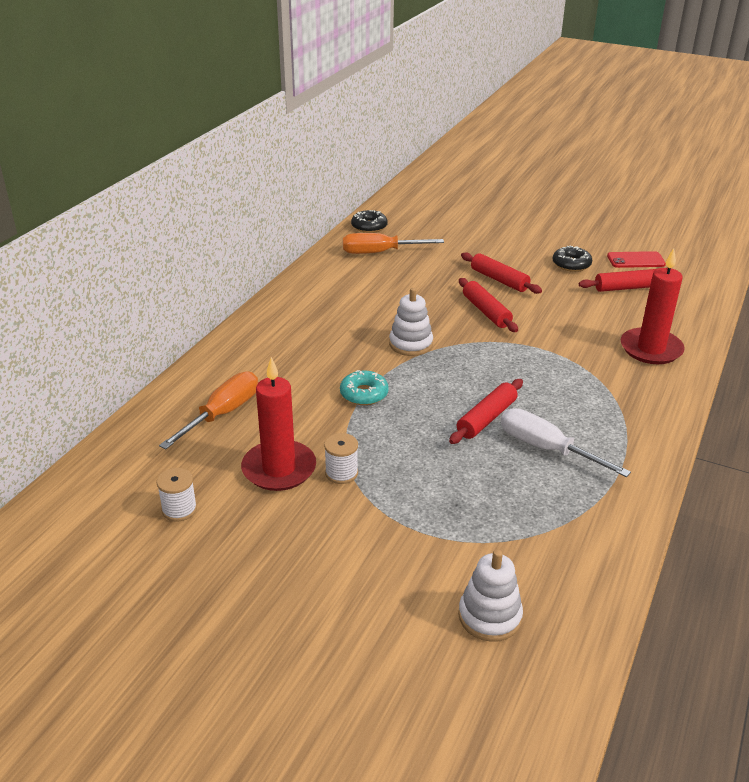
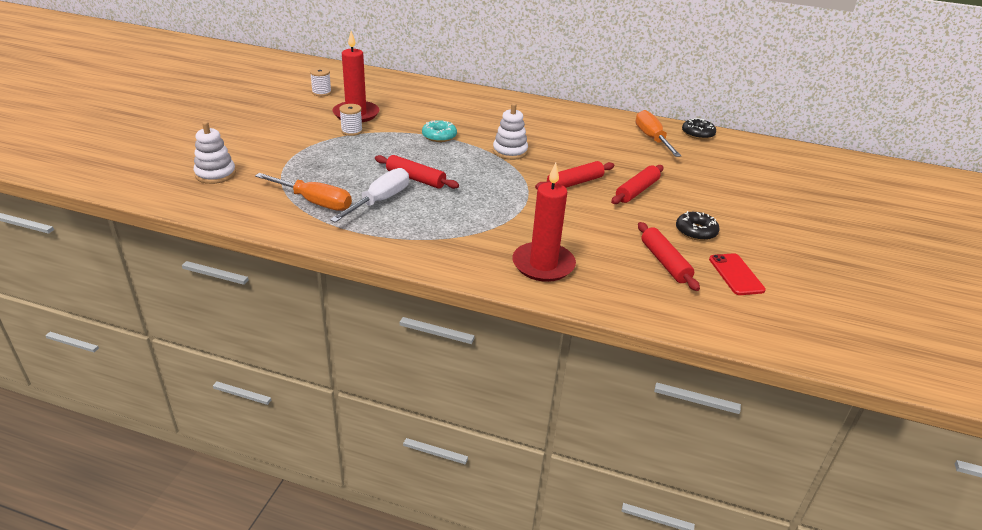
camera: 80 degrees right, 0 degrees up
(222, 414) = (409, 97): orange screwdriver -> orange screwdriver (314, 202)

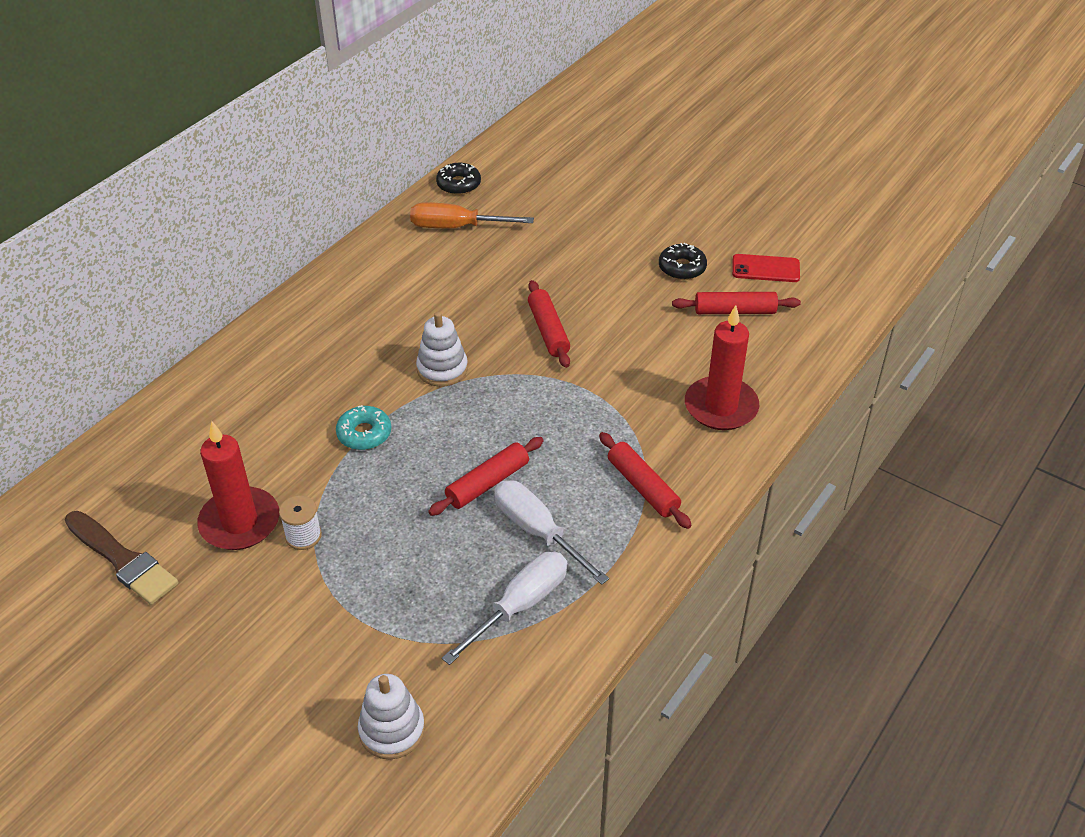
camera: 70 degrees left, 10 degrees up
(314, 202) = (520, 606): orange screwdriver -> white screwdriver
(321, 92) = (123, 560): white spool -> brown brush
(637, 191) = (583, 283): red rolling pin -> red rolling pin (643, 487)

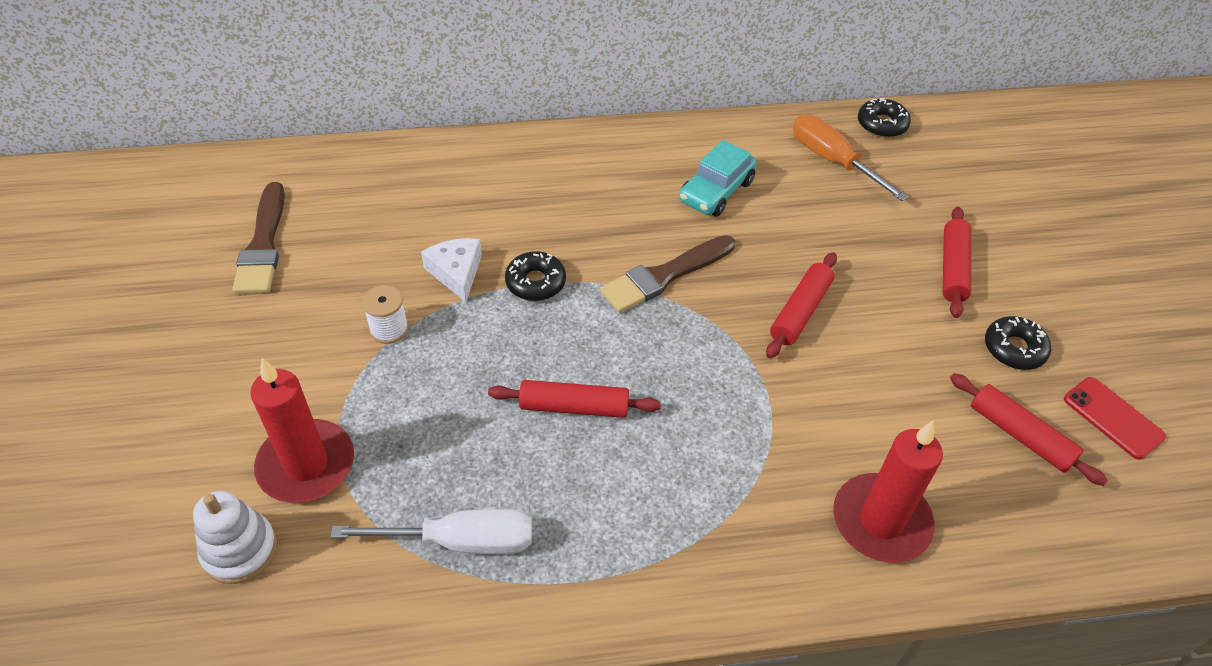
camera: 45 degrees right, 5 degrees up
(240, 522) = (364, 280): red candle -> red candle (306, 465)
(301, 468) = (456, 273): none -> white cheese
(364, 434) = (535, 282): turquoise donut -> black donut
(407, 295) = (716, 191): none -> turquoise car
(442, 369) = (664, 276): white stacking toy -> brown brush
(538, 532) = (558, 488): white screwdriver -> none
(643, 487) = (702, 532): red rolling pin -> red rolling pin (953, 268)

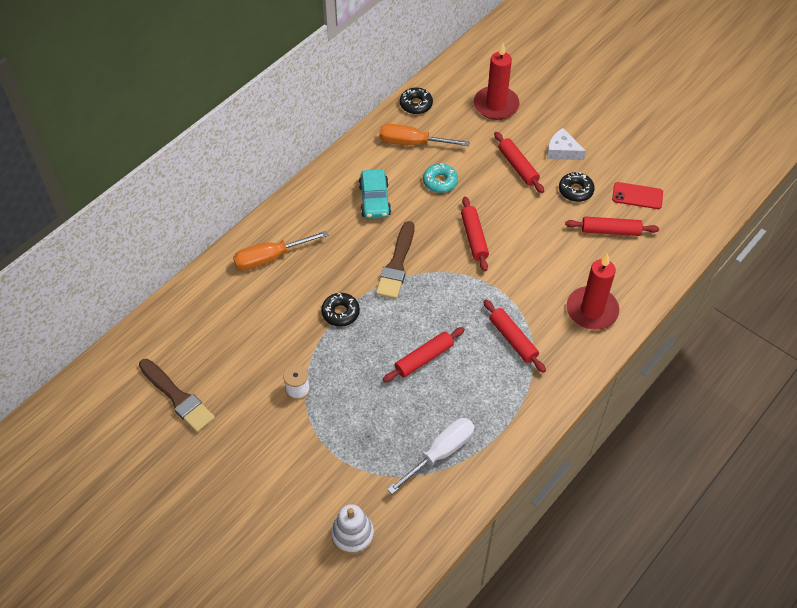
camera: 40 degrees left, 5 degrees up
(306, 465) = (336, 478): red candle -> red candle (496, 105)
(456, 273) = (296, 337): white cheese -> white cheese (562, 151)
(527, 174) = (270, 258): none -> orange screwdriver
(719, 473) = (513, 339): none -> red rolling pin
(823, 221) = (440, 182): none -> turquoise donut

